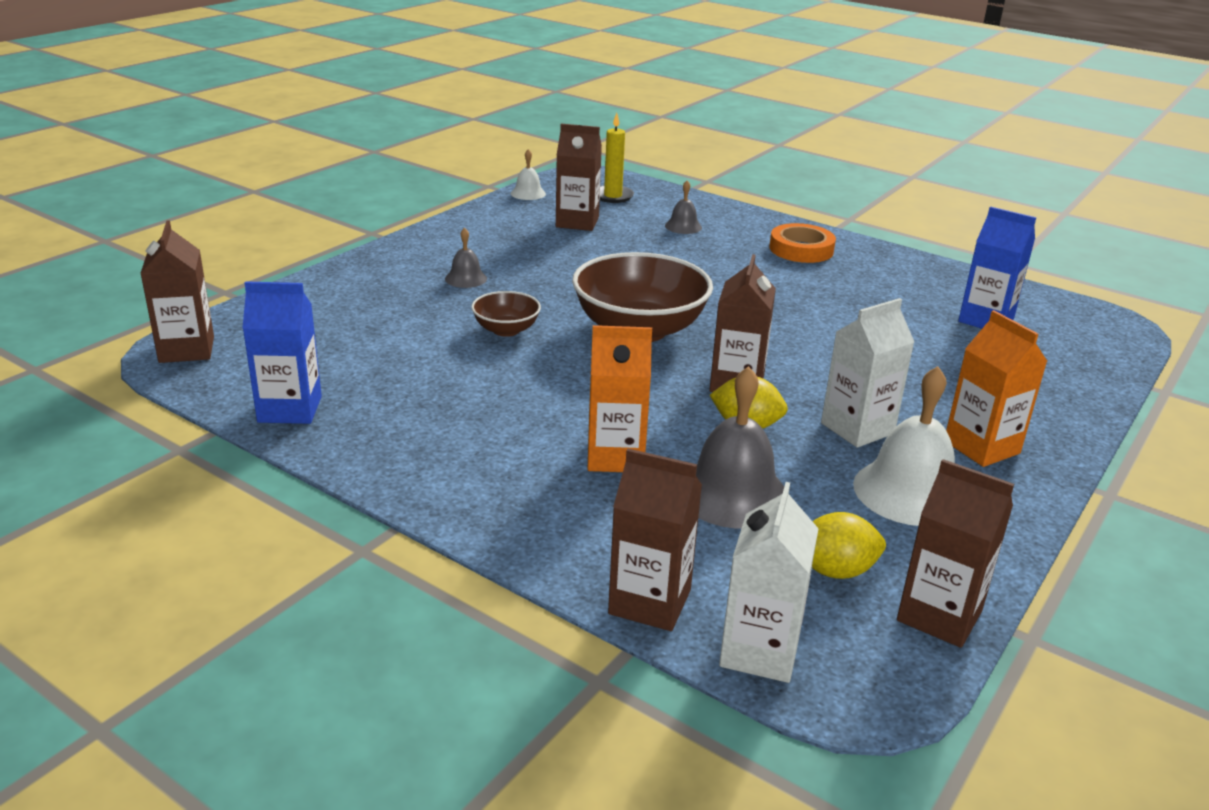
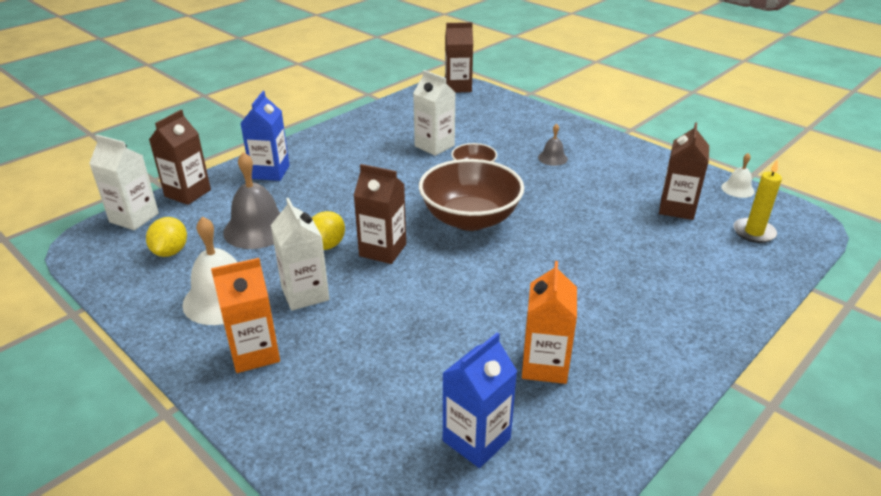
camera: 100 degrees right, 5 degrees up
(290, 409) = (392, 112): blue carton -> blue carton (270, 172)
(432, 362) = (434, 146): none -> white carton
(615, 456) = (312, 195): orange carton -> orange carton (544, 365)
(683, 226) = (688, 265): grey bell -> none
(801, 249) = (649, 335): orange tape -> none
(939, 616) = (112, 279): brown carton -> none

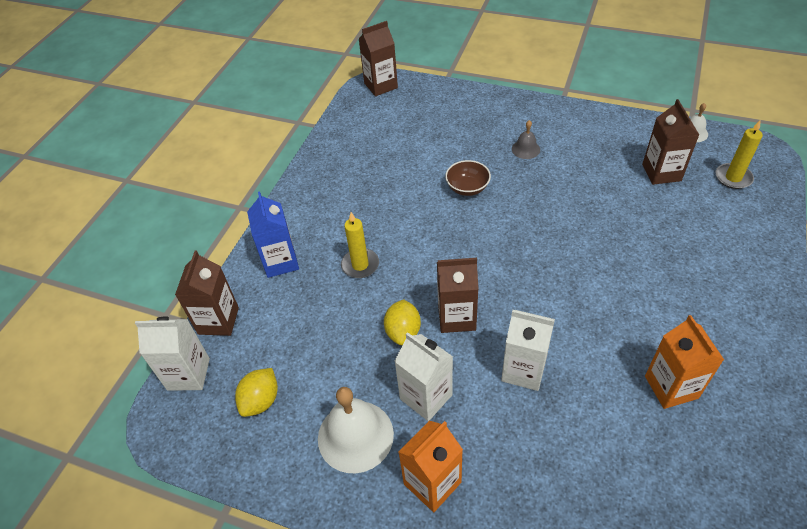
camera: 20 degrees left, 15 degrees up
(171, 251) = (261, 401): yellow lemon -> yellow lemon turned 45 degrees clockwise
(257, 229) = (323, 338): grey bell -> none
(332, 192) = (360, 265): none -> yellow candle
(434, 146) = (412, 171): white carton -> white carton (523, 370)
(470, 219) = (505, 249): brown bowl -> none
(476, 440) = (671, 486): blue carton -> none

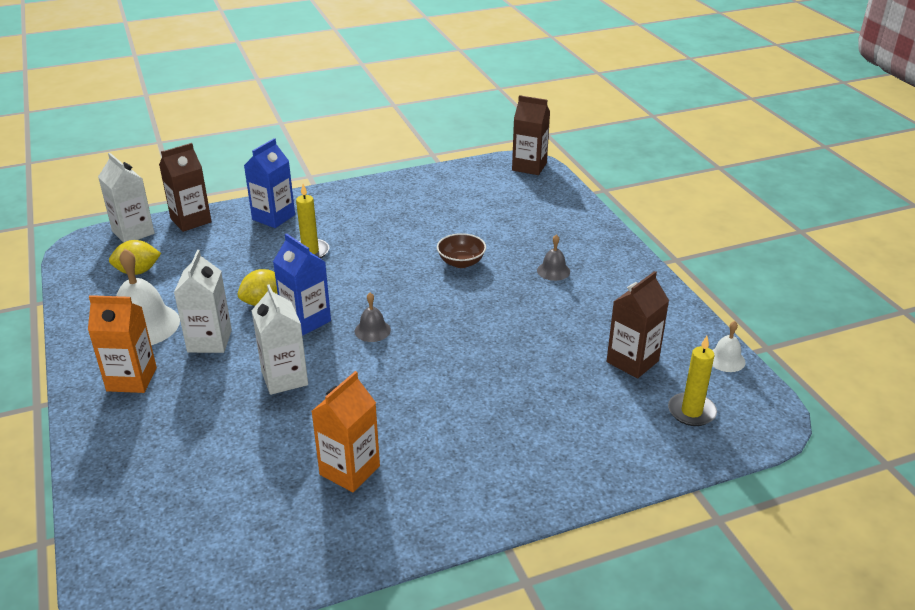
camera: 45 degrees right, 15 degrees down
(456, 317) = (306, 320): brown carton -> blue carton
(508, 283) = (372, 330): none -> grey bell

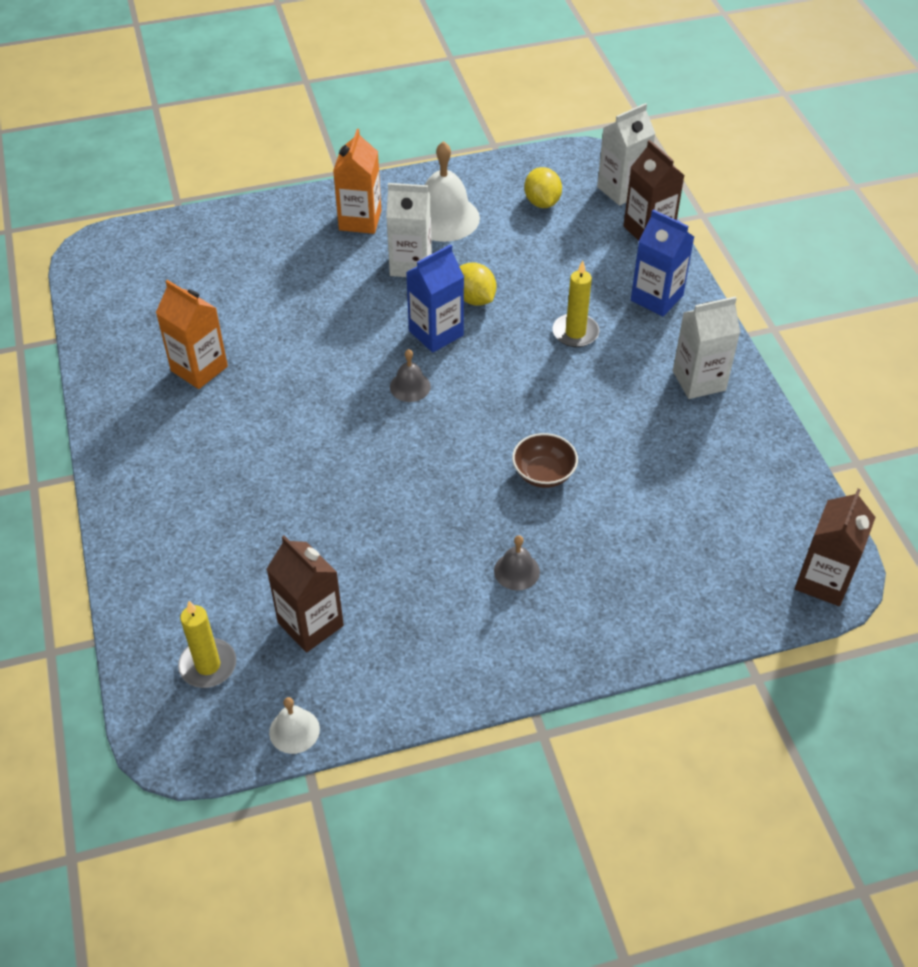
camera: 95 degrees right, 15 degrees up
(284, 378) = (341, 320): white carton -> white carton (699, 380)

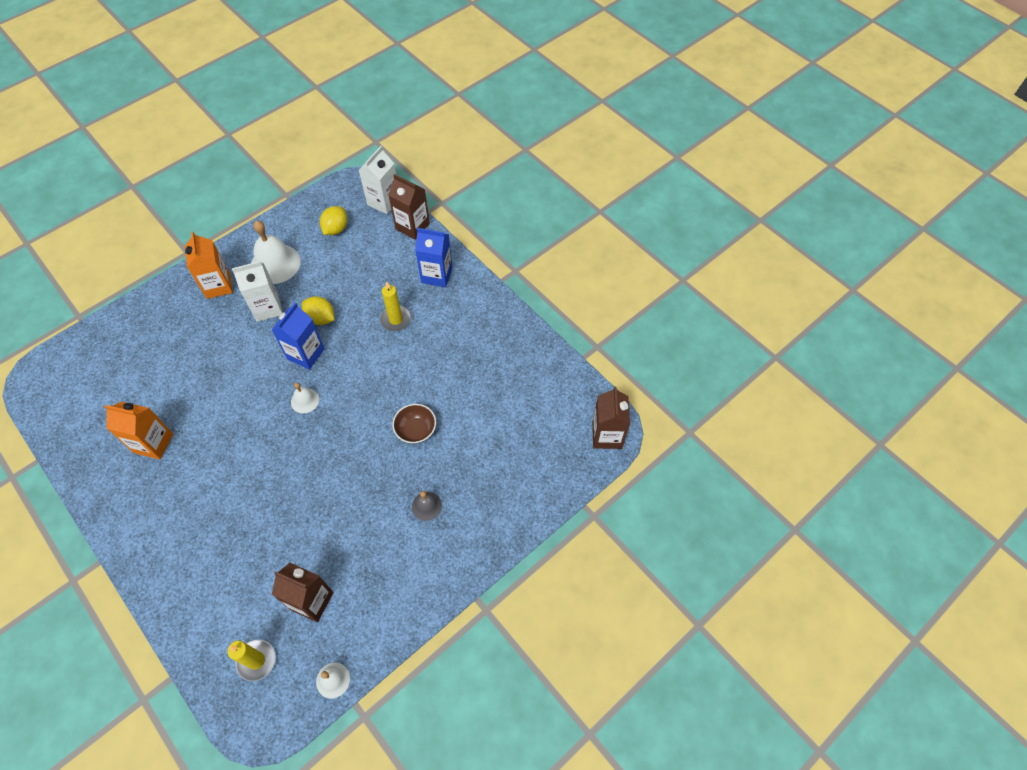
camera: 25 degrees left, 10 degrees up
(410, 386) = (305, 400): grey bell -> white bell
(542, 202) = (336, 229): yellow lemon -> yellow lemon turned 60 degrees clockwise
(699, 380) = (485, 325): white carton -> none

